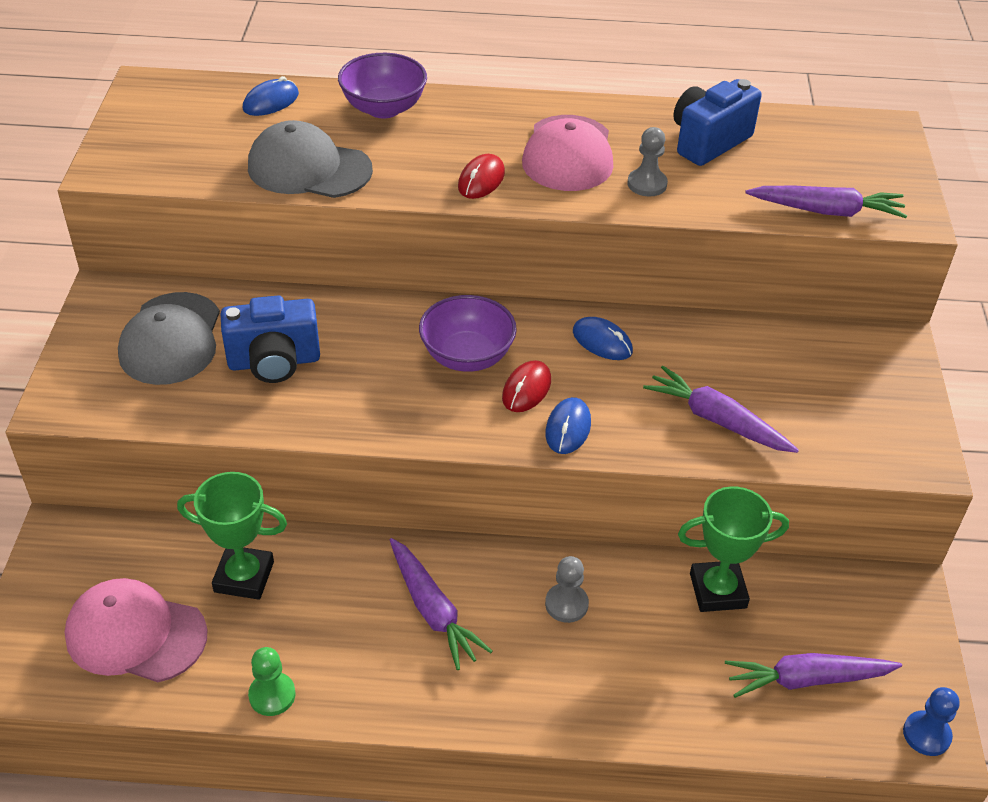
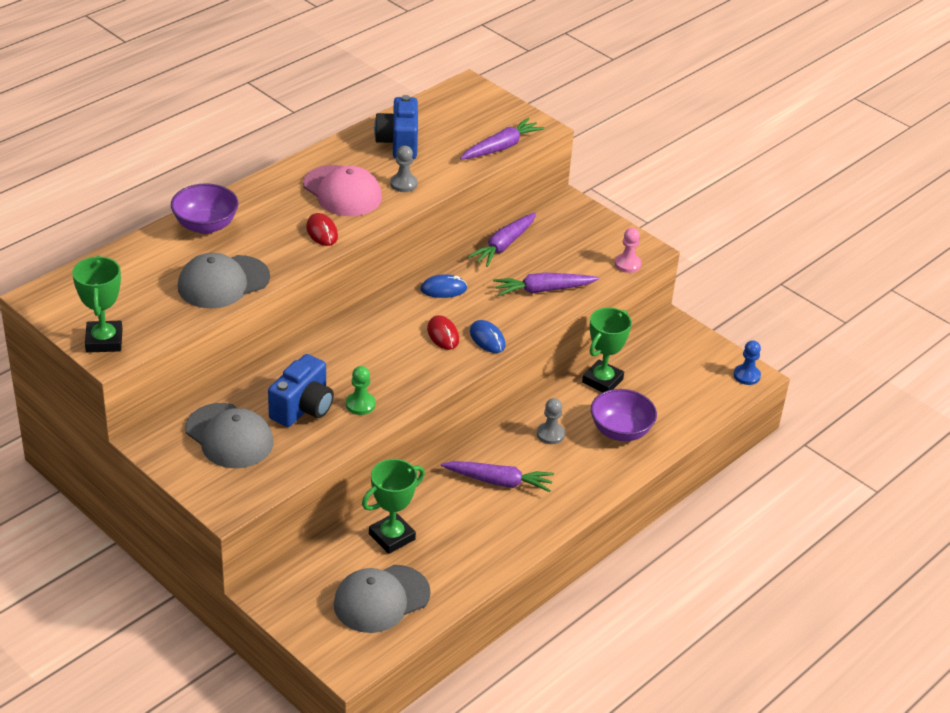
camera: 50 degrees left, 5 degrees down
(124, 154) = (104, 341): none -> green trophy
(136, 634) = (381, 599): pink cap -> grey cap
(271, 102) = (135, 261): blue mouse -> none
(272, 695) = (483, 569): green pawn -> green pawn (360, 404)
(467, 356) = (392, 339): purple bowl -> purple bowl (620, 431)
(806, 680) = (681, 389): purple carrot -> purple carrot (503, 245)
(873, 463) = (627, 264): none -> pink pawn

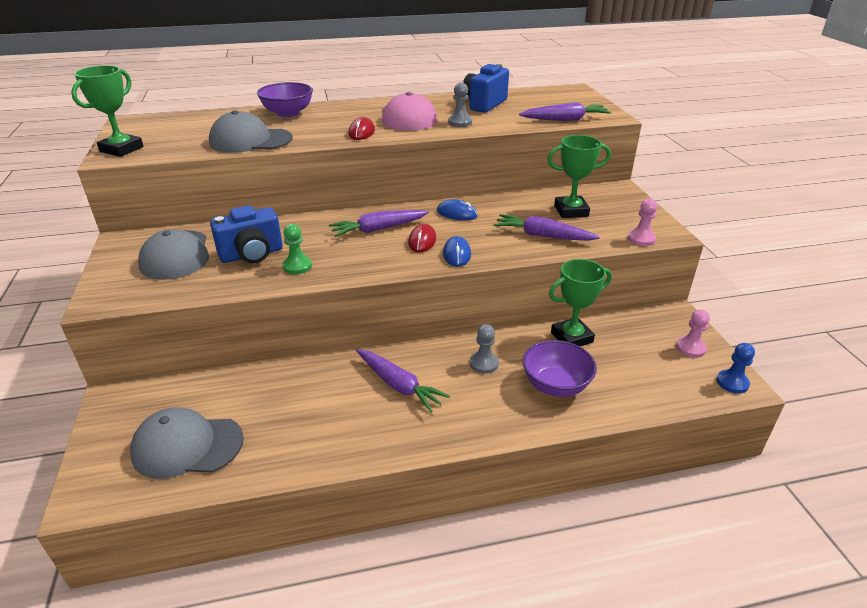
camera: 35 degrees right, 5 degrees down
(392, 537) = (260, 394): green trophy -> green trophy (571, 211)
(503, 245) = (536, 200): purple carrot -> purple carrot (378, 229)
(700, 355) = (690, 348): none -> pink pawn

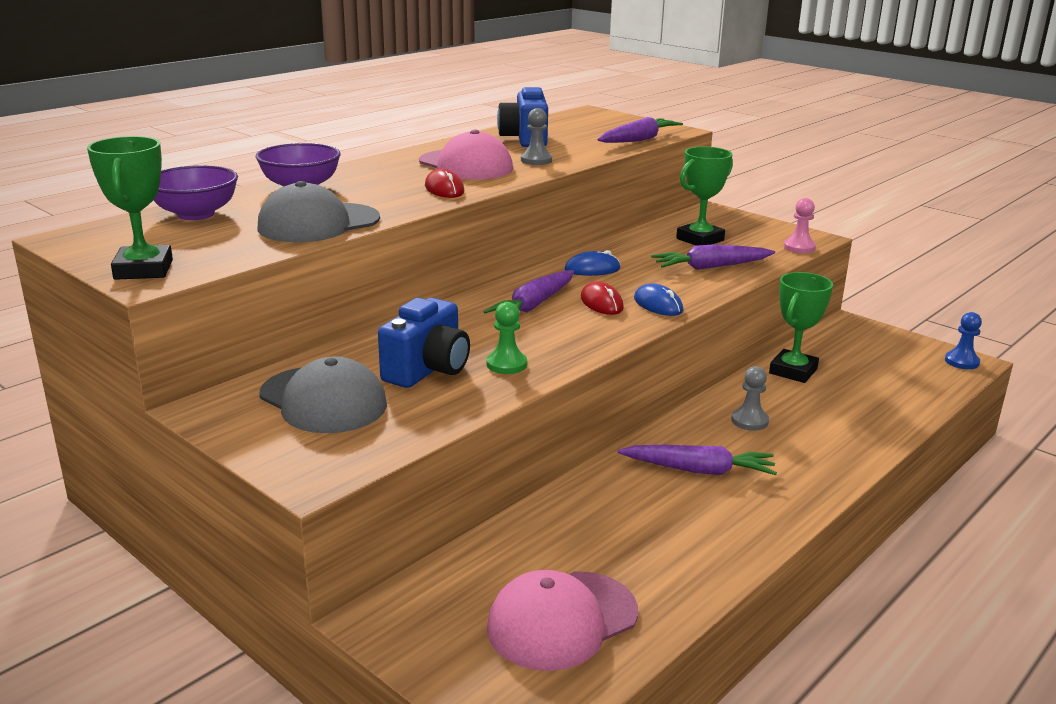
camera: 35 degrees left, 10 degrees down
(187, 446) = (562, 620): grey cap -> pink cap
(555, 385) = (837, 415): purple bowl -> purple bowl (196, 214)
(690, 348) = (897, 346): pink pawn -> none

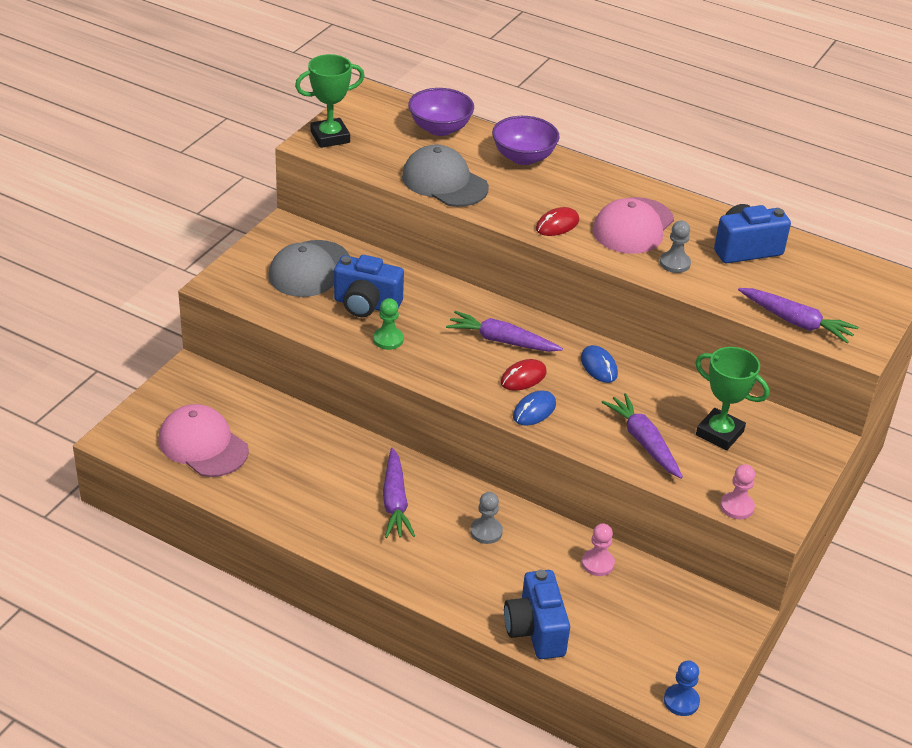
camera: 75 degrees right, 15 degrees up
(793, 371) = (597, 563): green trophy -> pink pawn
(893, 414) = (535, 631): none -> blue camera

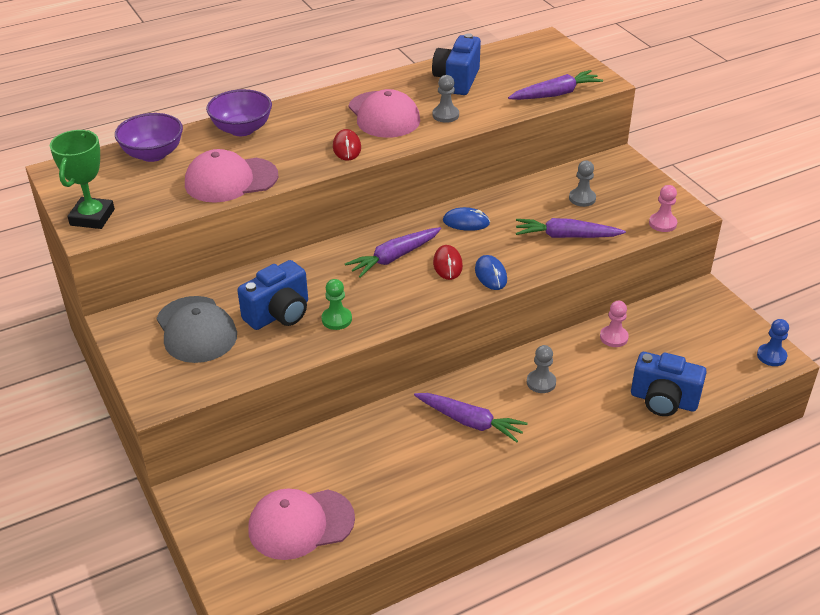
camera: 55 degrees left, 0 degrees up
(444, 182) = (231, 180): grey cap -> pink cap
(719, 433) = (582, 198): green trophy -> grey pawn

